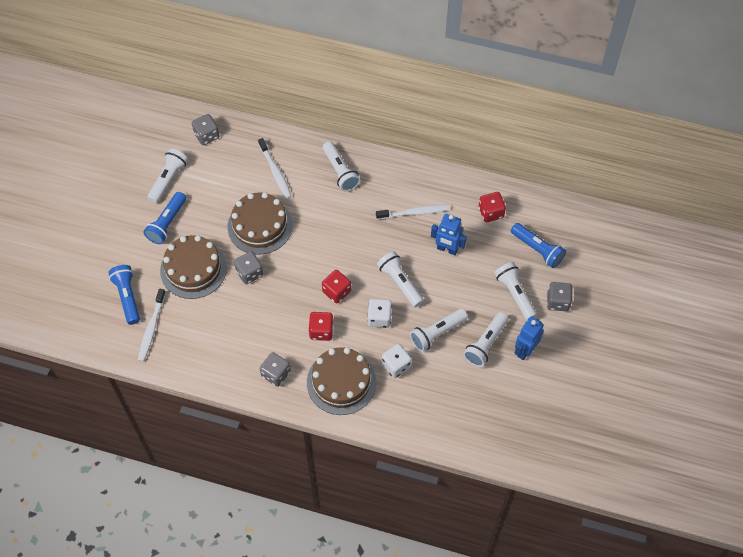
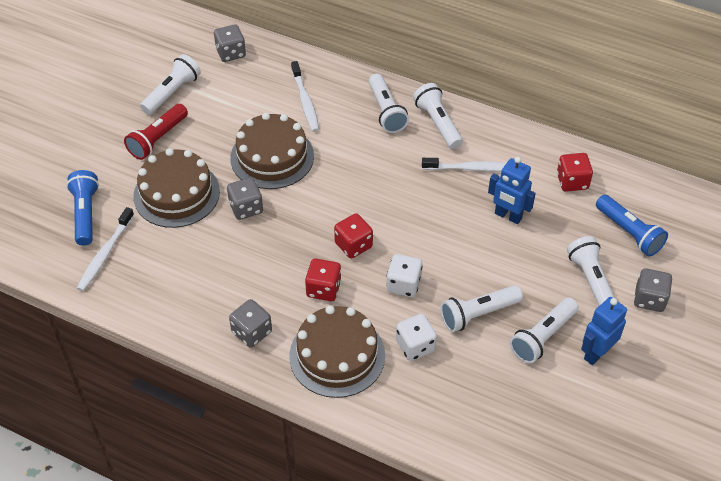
camera: 10 degrees right, 10 degrees down
(167, 223) = (158, 139): blue flashlight -> red flashlight
(400, 283) = (439, 246): white flashlight -> white flashlight (438, 123)

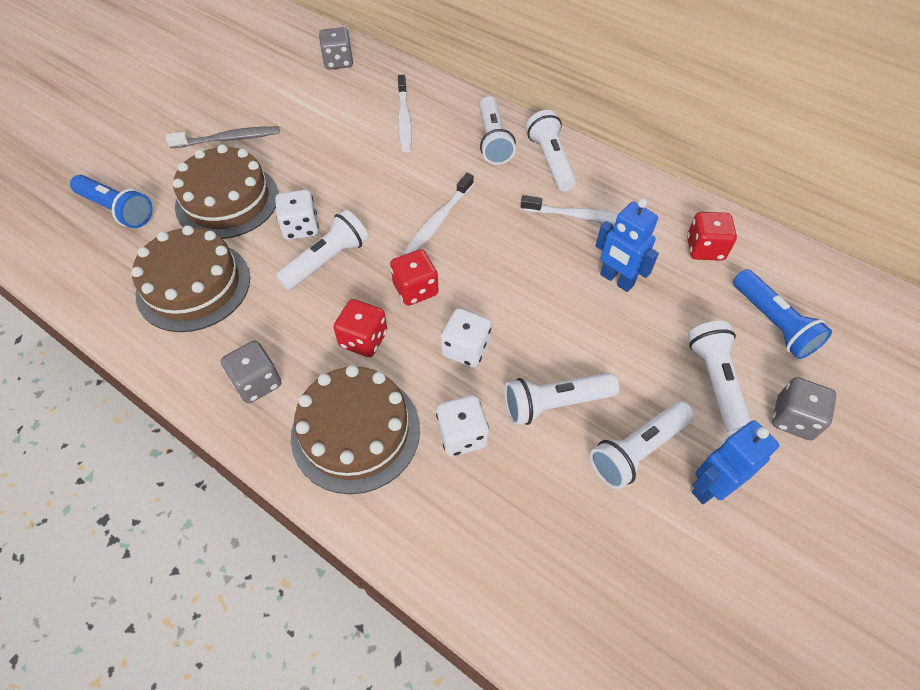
camera: 10 degrees right, 5 degrees up
(85, 214) = (117, 210): blue flashlight -> blue flashlight turned 120 degrees clockwise
(105, 254) = (119, 259): white toothbrush -> white toothbrush (437, 221)
(158, 139) = (228, 139): red flashlight -> grey toothbrush
(172, 93) = (262, 94): white flashlight -> white flashlight (327, 260)
(246, 208) = (300, 227): grey dice -> white dice
(272, 157) = (349, 174): brown cake -> brown cake (193, 286)

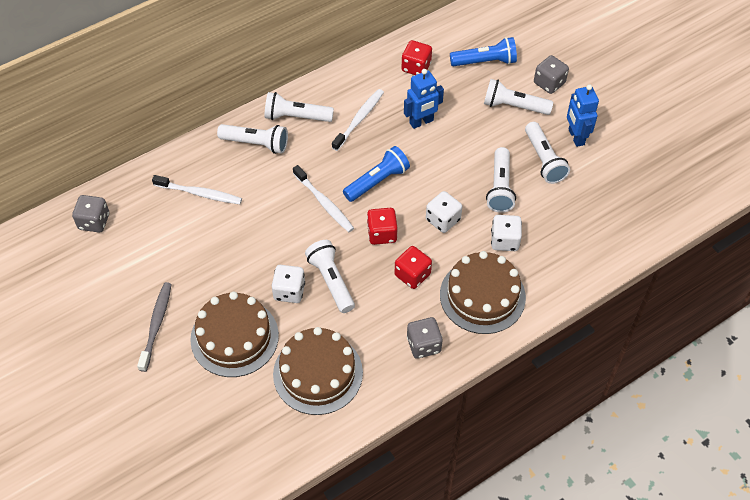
camera: 70 degrees left, 0 degrees up
(117, 210) = (205, 421): blue flashlight -> blue flashlight (377, 181)

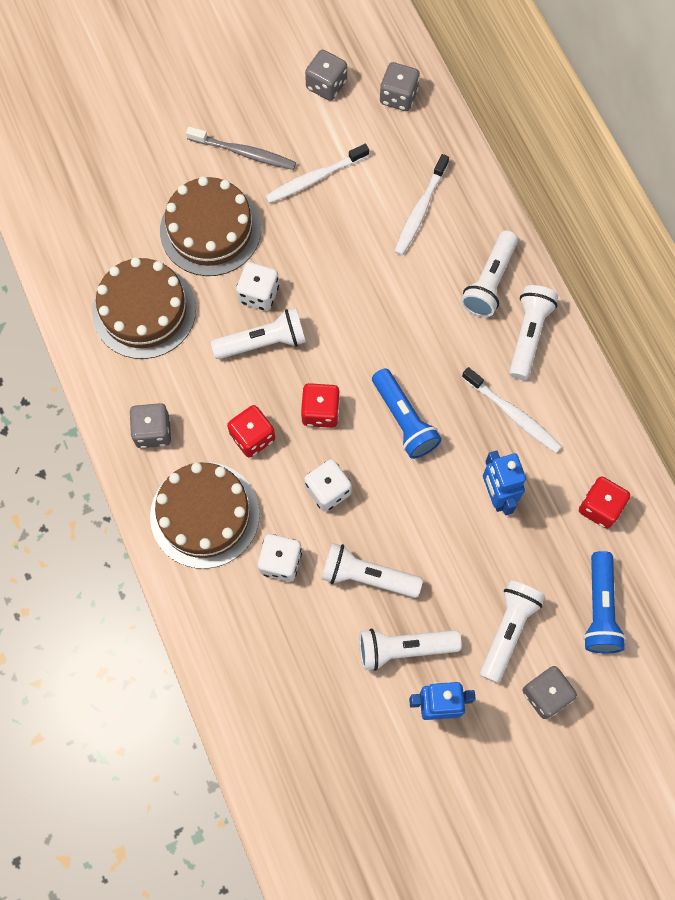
camera: 100 degrees right, 15 degrees up
(84, 274) = (326, 85): none -> grey dice
(324, 203) = (380, 350): white toothbrush -> white toothbrush (314, 178)

